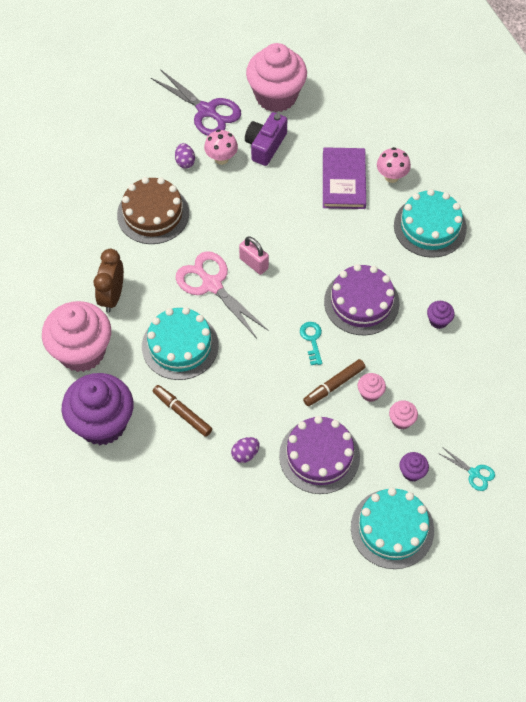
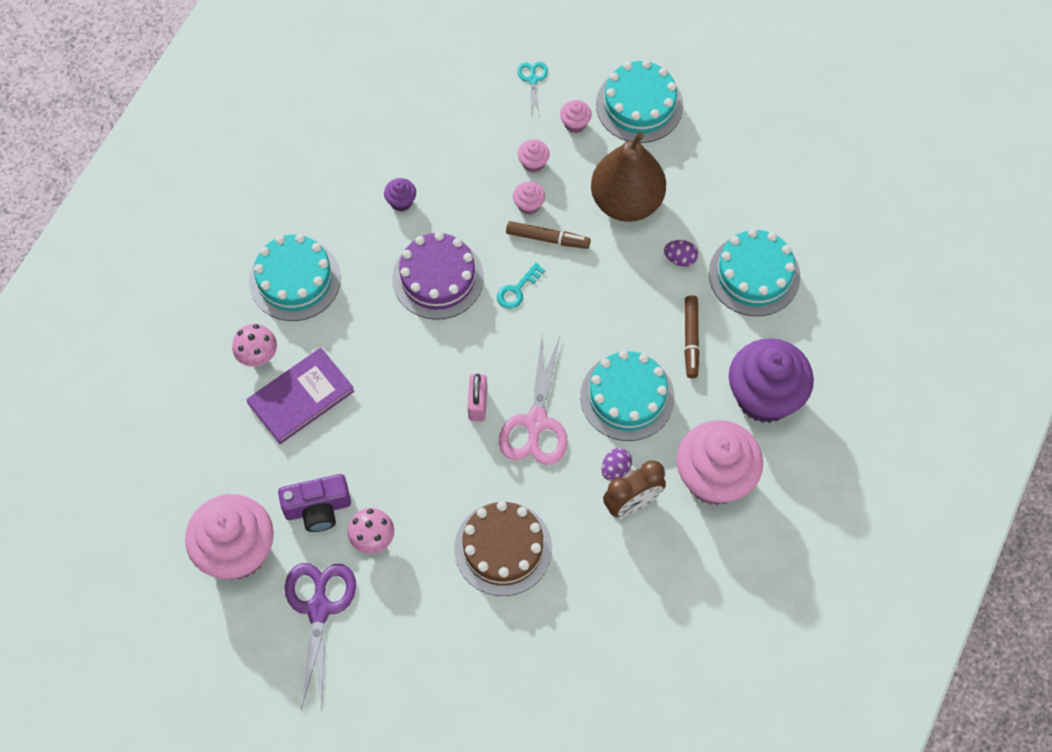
camera: 130 degrees left, 5 degrees up
(185, 162) = (409, 572): purple egg -> purple egg (615, 469)
(190, 491) = (754, 275): none -> turquoise cake
(319, 456) = (626, 201): purple cake -> brown pear
(412, 472) = (575, 124): purple cupcake -> pink cupcake

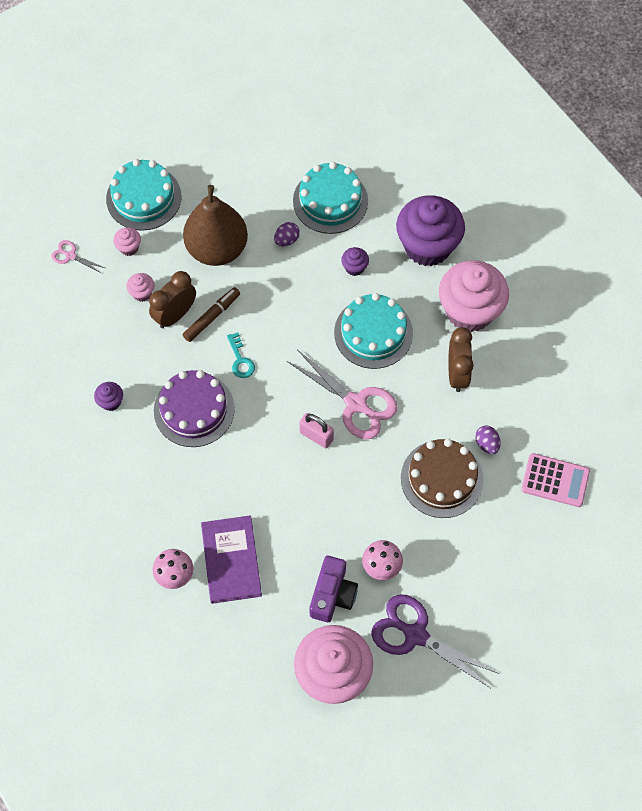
camera: 60 degrees left, 0 degrees up
(294, 279) = (125, 514): turquoise cake -> none
(528, 205) = (175, 315): pink cupcake -> brown clock
(533, 80) = (70, 256): turquoise scissors -> pink scissors
(569, 664) = (555, 480): none -> pink calculator
(615, 469) = (424, 370): purple egg -> purple egg (486, 444)
(691, 339) = (354, 267): brown marker -> purple cupcake

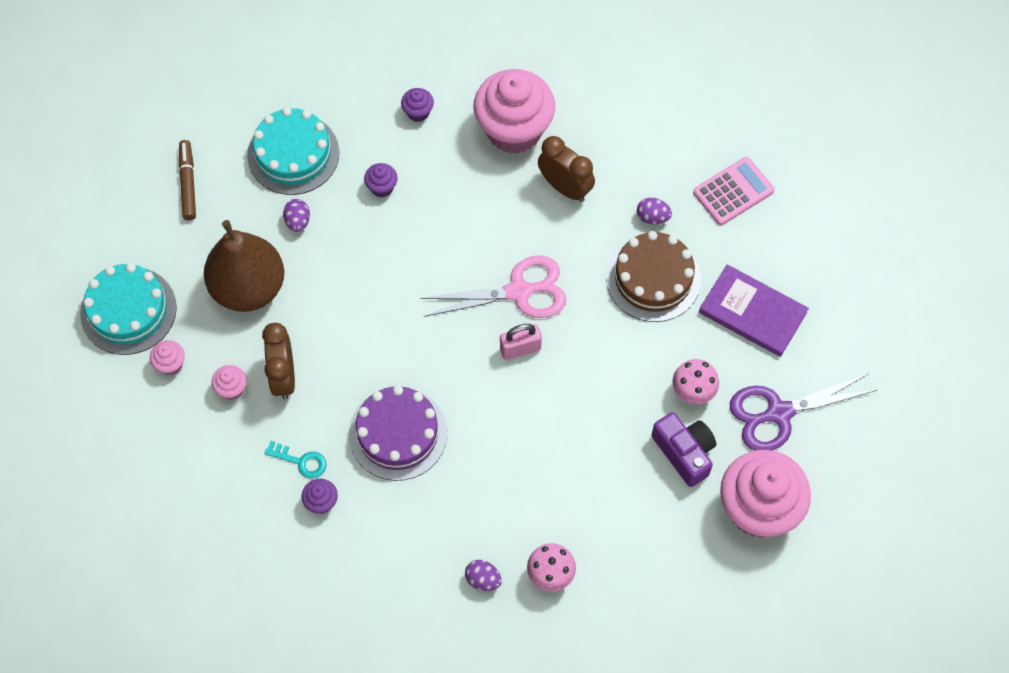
camera: 50 degrees left, 0 degrees up
(70, 256) = (127, 424): pink scissors -> none
(138, 536) = (483, 579): none -> purple egg
(212, 317) = (316, 346): brown marker -> brown marker (188, 183)
(231, 560) = (578, 514): purple book -> purple book (752, 312)
(240, 360) = (384, 355): turquoise key -> turquoise key (301, 461)
(373, 333) = (462, 223): turquoise cake -> none
(427, 246) = (418, 112): purple cupcake -> purple cupcake, size x0.41

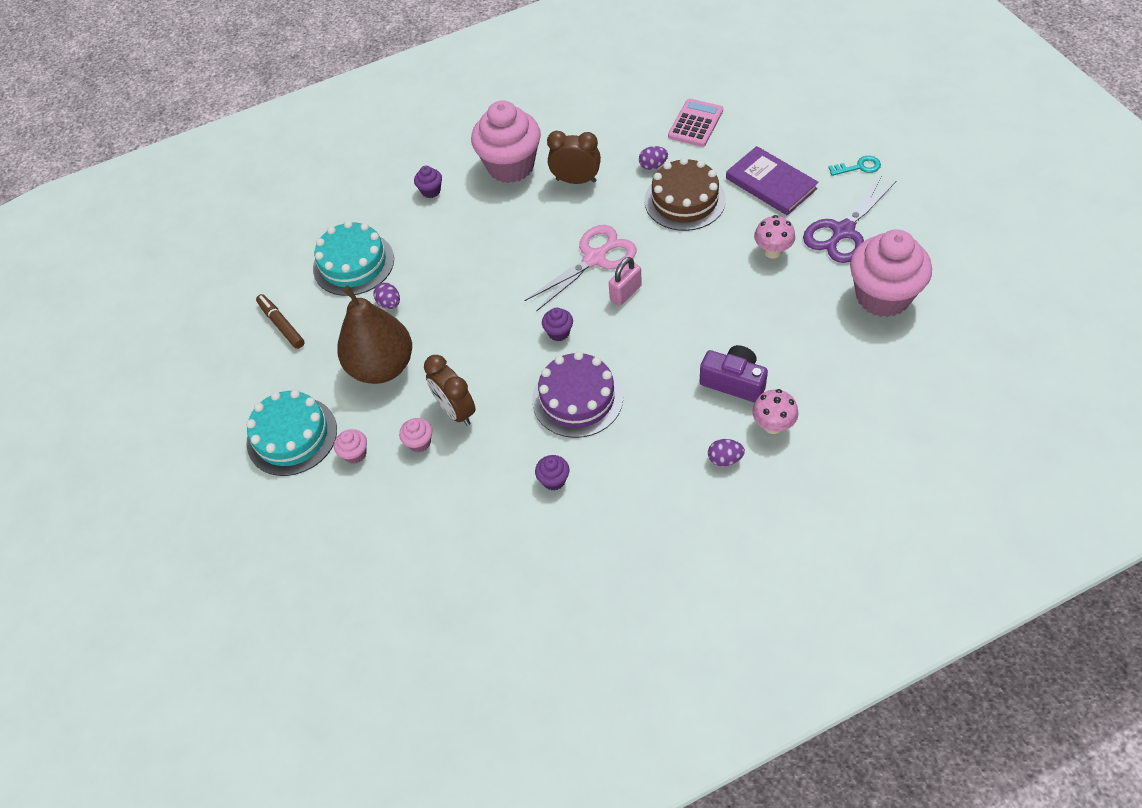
camera: 25 degrees left, 10 degrees down
(301, 461) = (515, 461): turquoise key -> turquoise key (859, 167)
(382, 187) = (439, 249): purple cupcake -> purple cupcake (559, 332)
(684, 452) = (800, 291): purple camera -> purple camera (734, 382)
(752, 312) = (771, 183): purple book -> purple book turned 45 degrees clockwise

